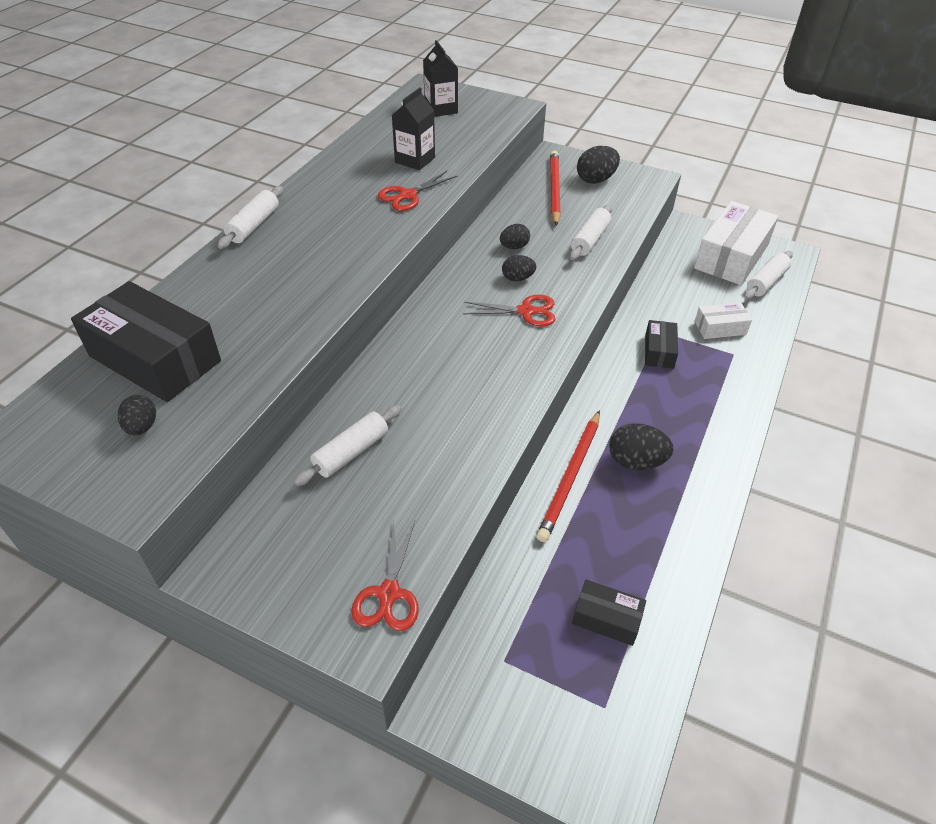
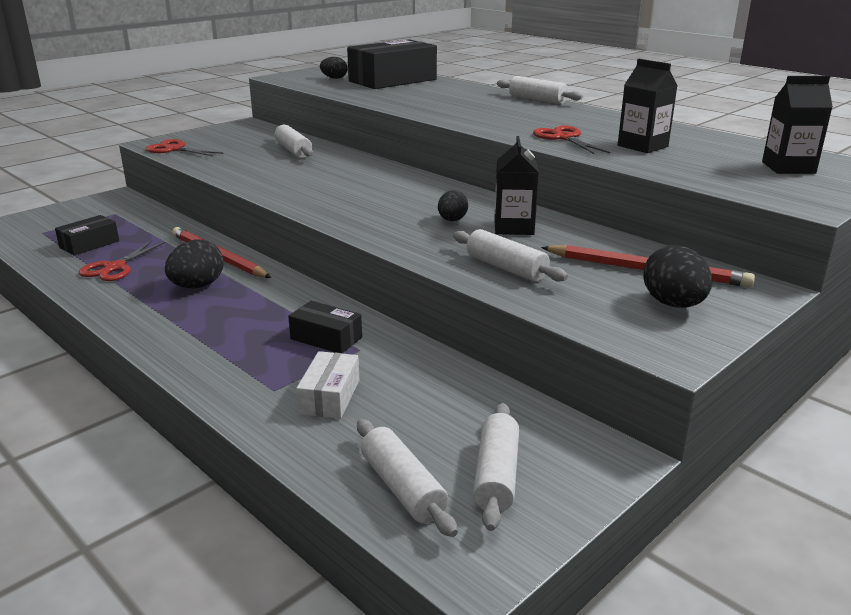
camera: 110 degrees right, 20 degrees down
(514, 247) = (514, 227): black egg -> black carton
(526, 311) = (394, 215): red scissors -> red scissors (115, 267)
(731, 256) = (496, 475): white box -> white rolling pin

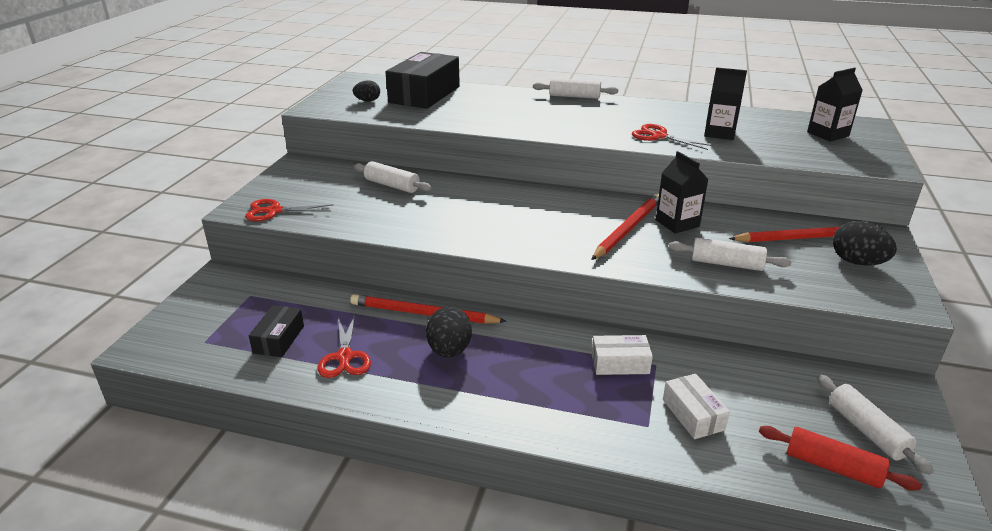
camera: 30 degrees left, 5 degrees up
(326, 338) = (620, 363): black box -> white box
(402, 488) = (832, 467): white rolling pin -> red rolling pin
(452, 220) = (628, 229): black egg -> red pencil

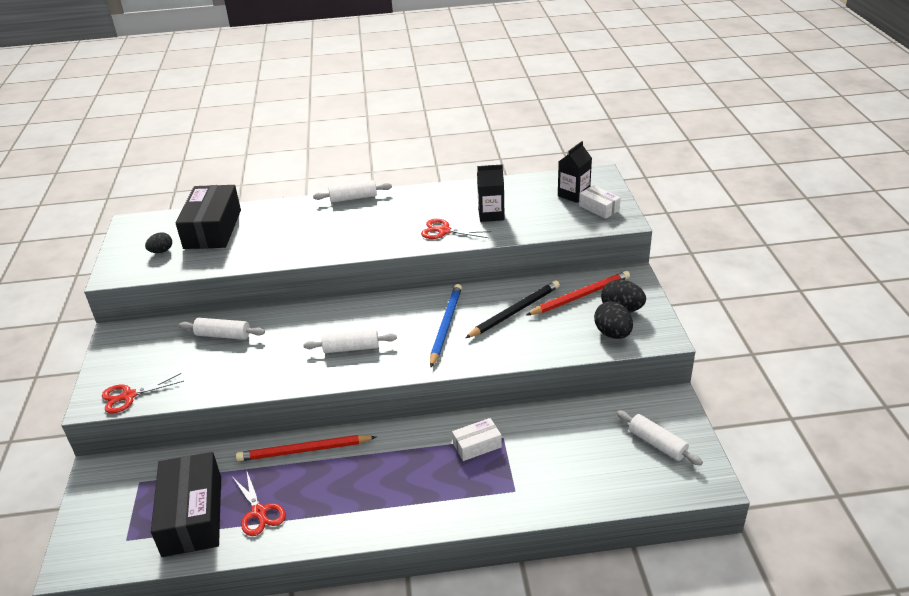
camera: 20 degrees left, 5 degrees up
(279, 339) = (192, 515): black box -> black box, size x1.99
(449, 350) = (342, 477): black egg -> black egg (612, 334)
(628, 229) = (445, 326): red pencil -> blue pencil
(677, 223) = (482, 309): black carton -> none
(693, 414) = (542, 471): white box -> white box (599, 208)
(716, 234) = (515, 311): none -> black pencil
(726, 264) = (531, 339): white rolling pin -> white rolling pin (351, 348)
(832, 467) = (642, 479): red rolling pin -> none

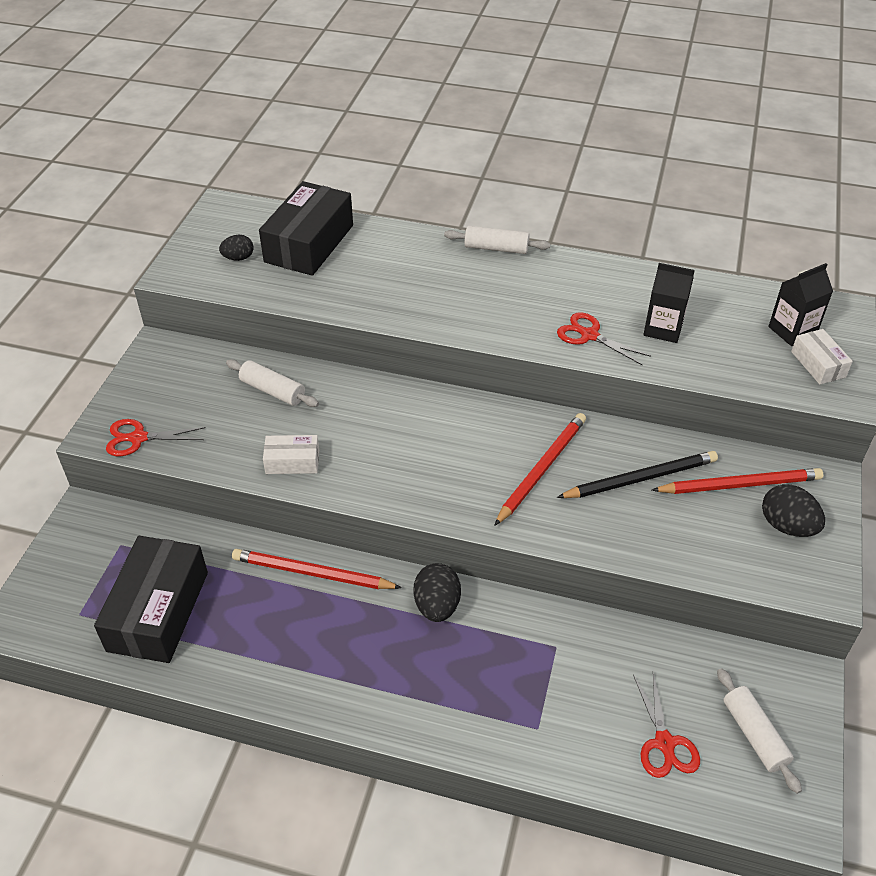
camera: 20 degrees right, 10 degrees up
(259, 512) = (230, 636): red scissors -> red scissors (664, 743)
(351, 348) = (412, 461): white rolling pin -> none
(445, 326) = (541, 469): blue pencil -> red pencil
(477, 445) = (518, 645): white box -> white box (292, 462)
(612, 334) = (757, 559): black egg -> black egg (437, 606)

